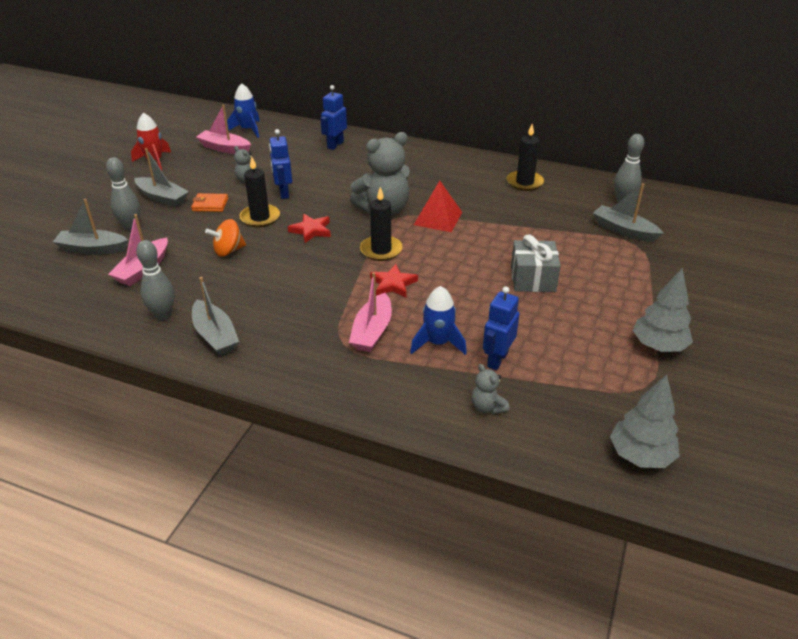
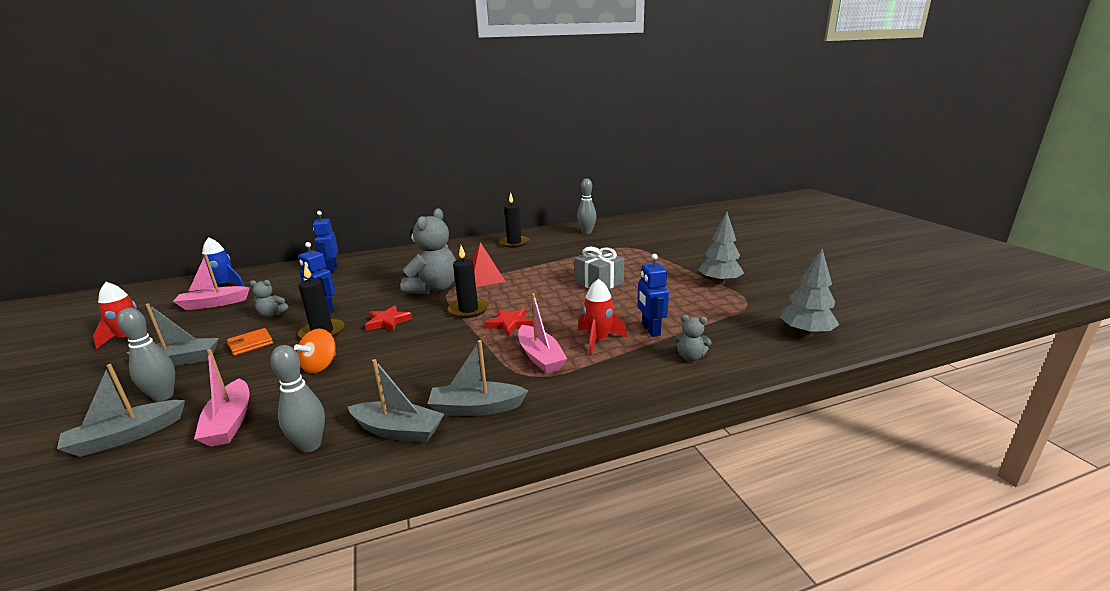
camera: 40 degrees left, 15 degrees down
(438, 343) = (598, 340): blue rocket -> red rocket
(624, 230) = (610, 243): grey boat -> grey boat (476, 408)

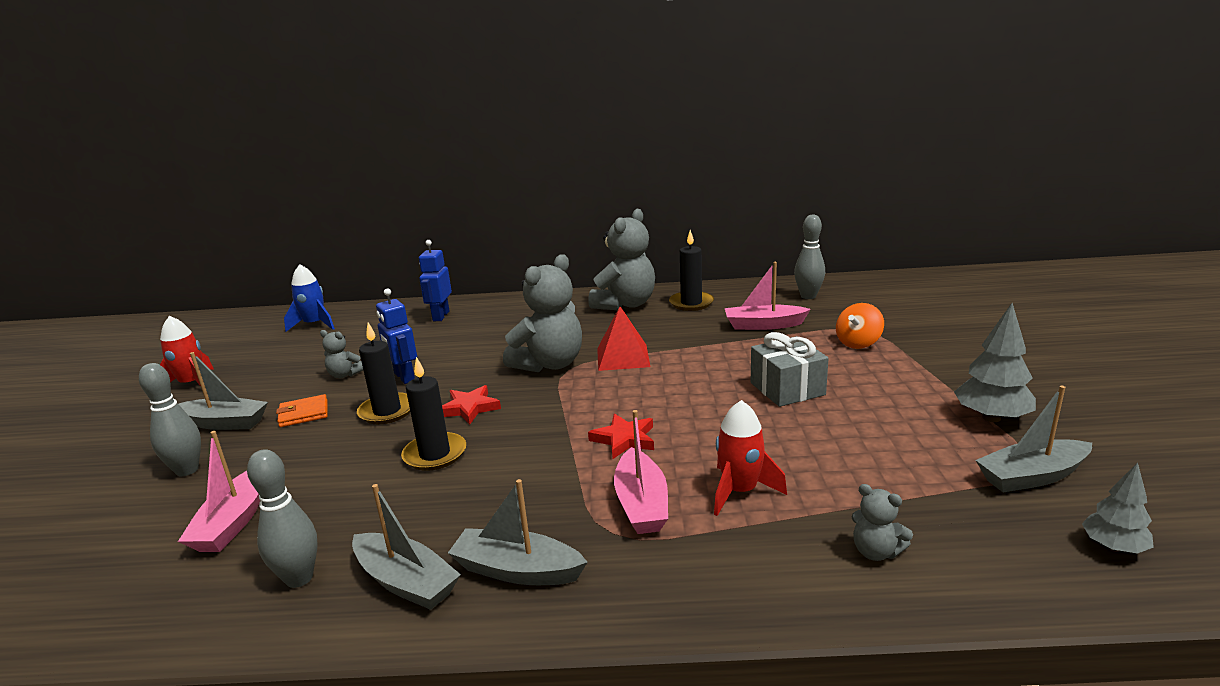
camera: 20 degrees right, 0 degrees up
(126, 436) = (130, 517): grey boat -> grey boat (1032, 476)
(213, 304) = (292, 349): pink boat -> pink boat (763, 325)
(320, 366) = (362, 461): orange spinning top -> orange spinning top (858, 343)
(468, 310) = (579, 406): black candle -> black candle (435, 454)
(469, 248) = (625, 304): none -> grey teddy bear
(650, 330) = (831, 488): blue robot -> none
(805, 333) = (1113, 547): grey tree -> grey tree, size x0.62

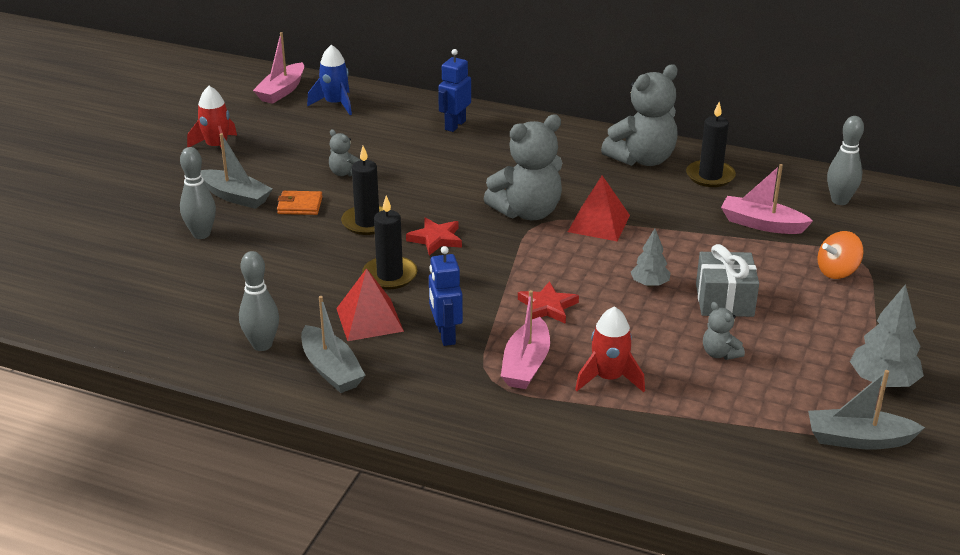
camera: 20 degrees right, 10 degrees up
(233, 522) = (227, 289): pink boat -> pink boat (282, 91)
(404, 377) = (394, 190): blue robot -> blue robot (445, 335)
(431, 507) = (369, 319): none -> red pyramid
(517, 570) = (409, 385): grey boat -> none
(876, 552) = (674, 453): grey teddy bear -> grey teddy bear (720, 353)
(1113, 547) = (858, 506): grey tree -> grey tree (649, 284)

